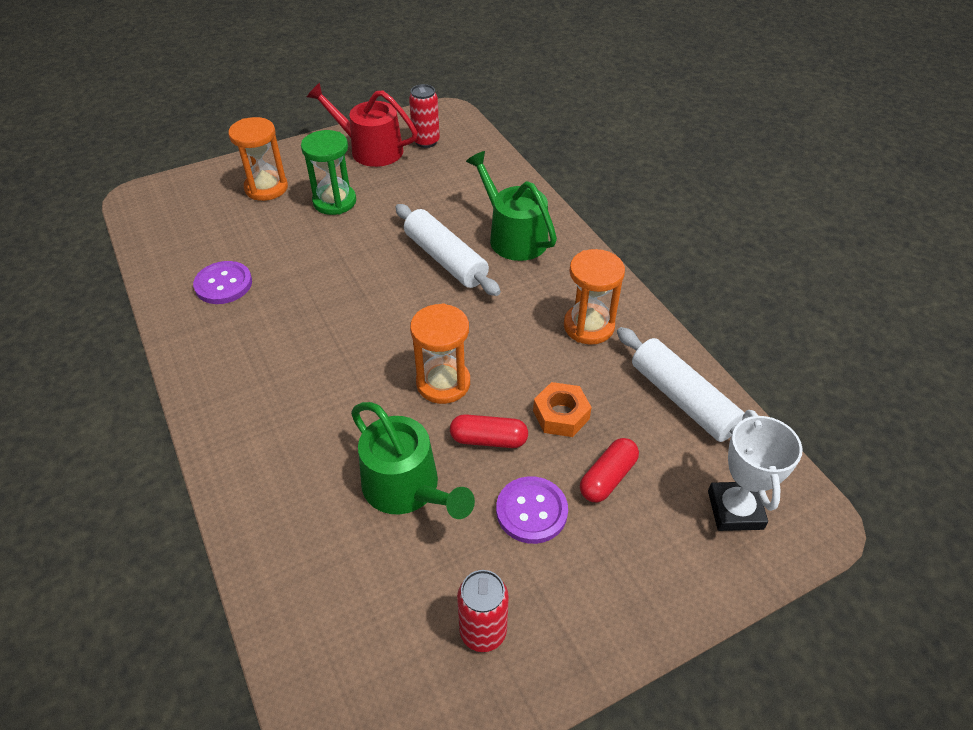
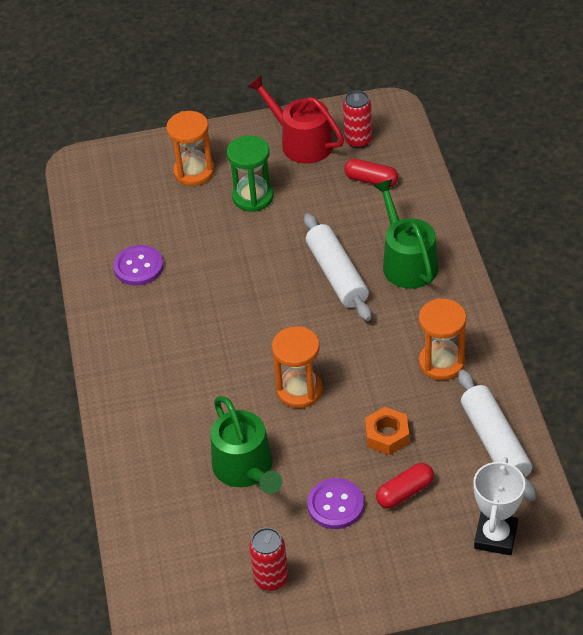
camera: 20 degrees right, 0 degrees up
(488, 439) = (321, 444): red capsule -> red capsule (371, 180)

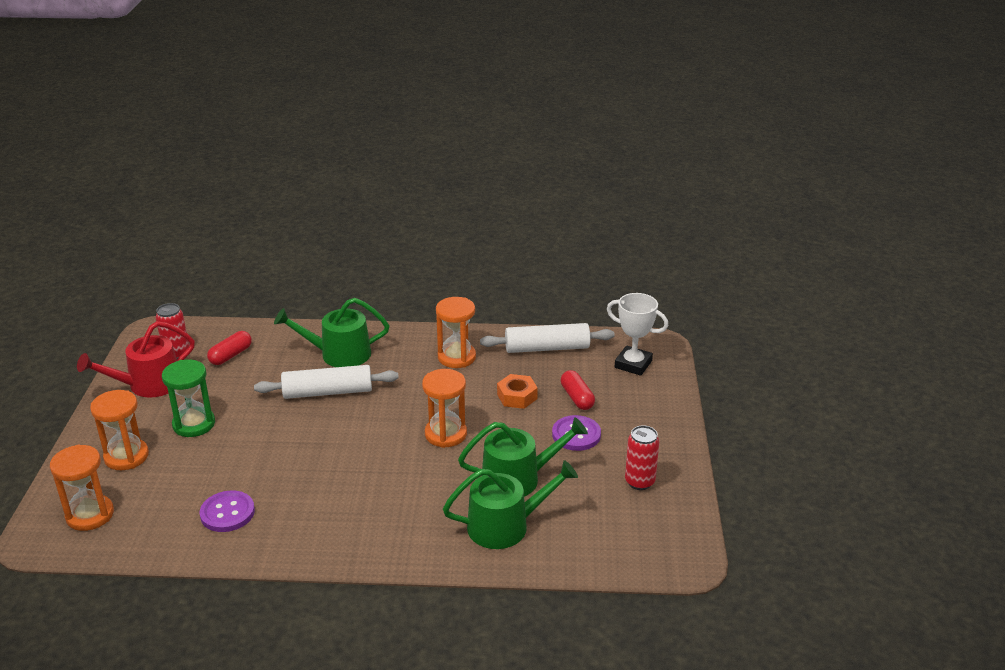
camera: 80 degrees left, 15 degrees down
(114, 182) = (90, 515): none -> orange hourglass
(172, 475) = (505, 526): none -> green watering can

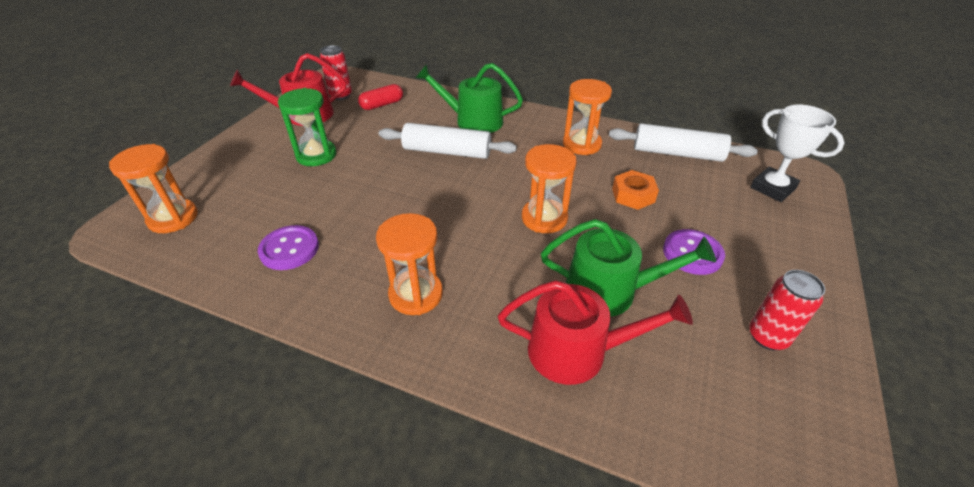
camera: 20 degrees right, 10 degrees up
(126, 456) = (243, 171): orange hourglass -> orange hourglass (416, 294)
(505, 526) = (577, 351): green watering can -> red watering can
(577, 398) = (700, 211): red capsule -> none

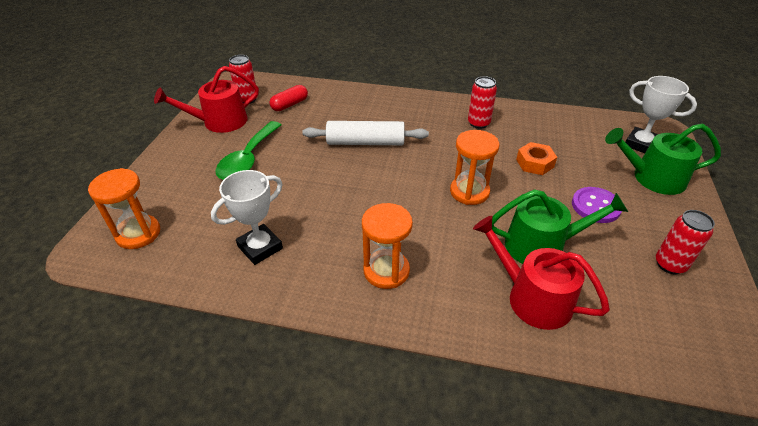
camera: 10 degrees left, 0 degrees up
(289, 249) = (260, 247): purple button -> white trophy
(316, 155) = (248, 159): green hourglass -> green spoon
(473, 121) = (378, 111): green watering can -> green watering can (652, 178)
(577, 351) = (532, 297): red watering can -> red watering can turned 135 degrees counterclockwise
(581, 144) = (478, 123): orange hourglass -> red can
(677, 153) = (558, 123): white rolling pin -> none

